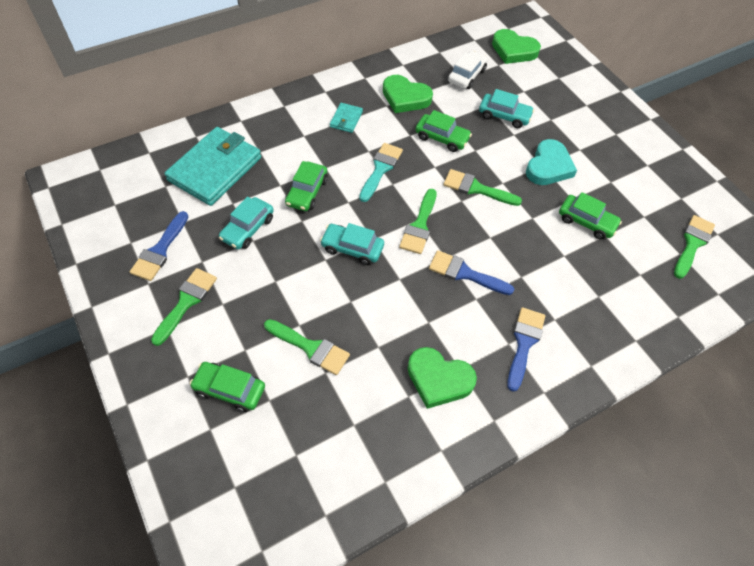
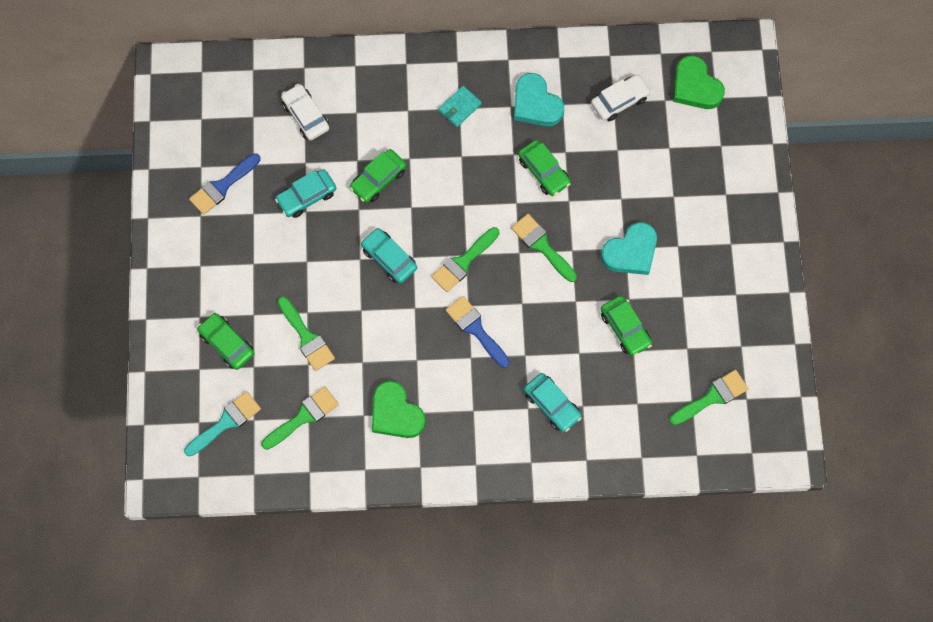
camera: 30 degrees right, 15 degrees up
(186, 302) = (225, 248): green brush -> green brush (303, 416)
(215, 169) = (306, 116): turquoise wallet -> white car
(380, 169) = (461, 183): turquoise brush -> turquoise brush (226, 422)
(405, 97) = (536, 104): green heart -> turquoise heart
(504, 116) = (626, 171): turquoise car -> turquoise car (552, 404)
(524, 343) = (486, 416): blue brush -> none

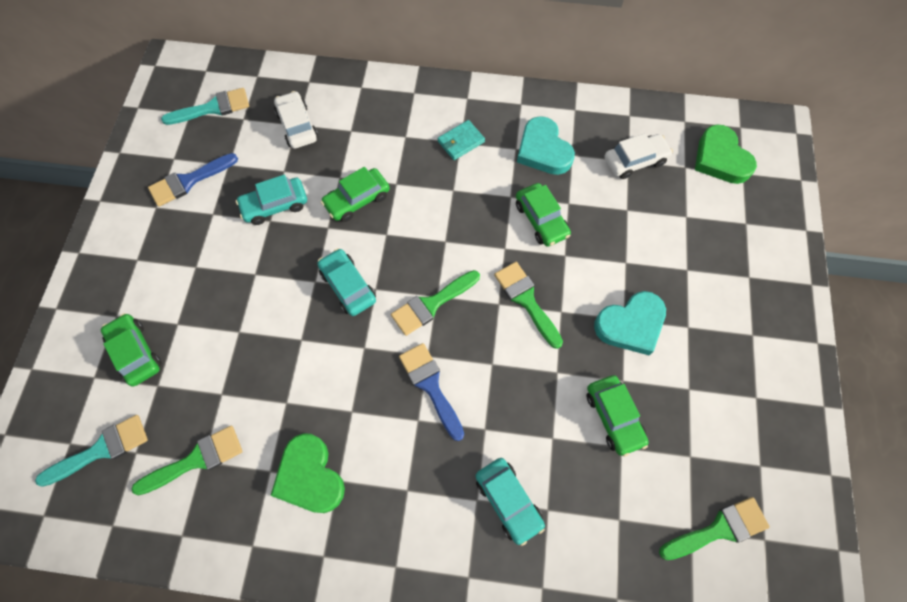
camera: 10 degrees right, 5 degrees down
(221, 110) = (213, 108): none -> turquoise brush
(306, 337) = (229, 361): green brush -> none

